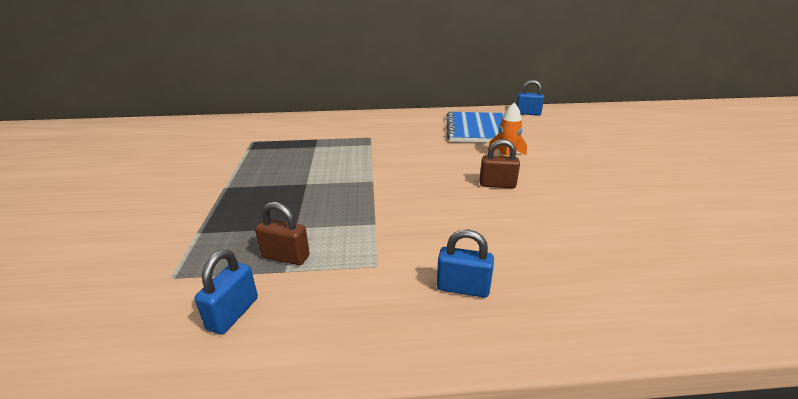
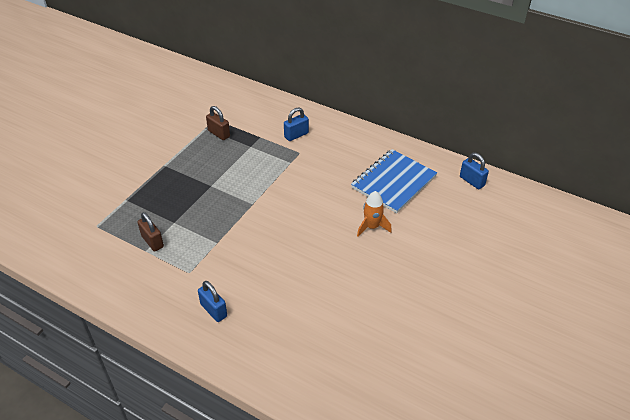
camera: 35 degrees right, 15 degrees up
(233, 313) = (107, 263): blue padlock -> blue padlock (296, 135)
(497, 185) = (327, 251): brown padlock -> brown padlock (219, 134)

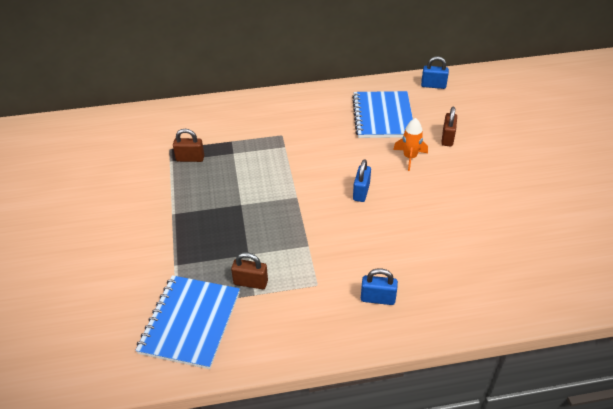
camera: 40 degrees left, 0 degrees up
(91, 241) = (190, 322): none -> blue notebook
(296, 135) = (261, 123): blue padlock -> blue padlock (361, 192)
(424, 231) = (447, 138): none -> brown padlock

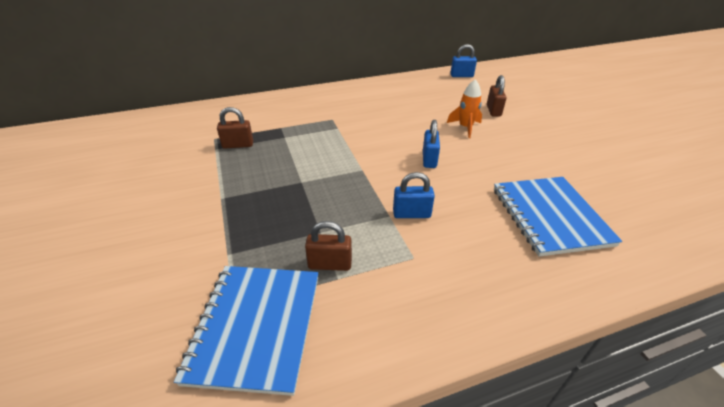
camera: 10 degrees left, 5 degrees down
(377, 298) = (492, 265): blue padlock -> blue padlock (411, 214)
(382, 116) = (426, 99): blue notebook -> blue notebook (550, 216)

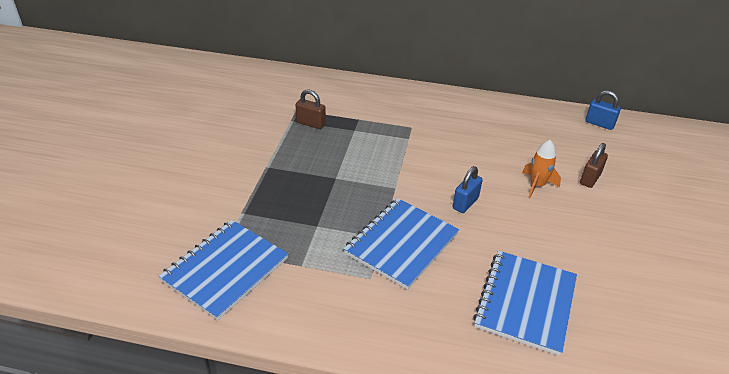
camera: 30 degrees right, 0 degrees up
(330, 264) = (304, 253): brown padlock -> none
(411, 214) = (401, 244): blue padlock -> blue notebook

